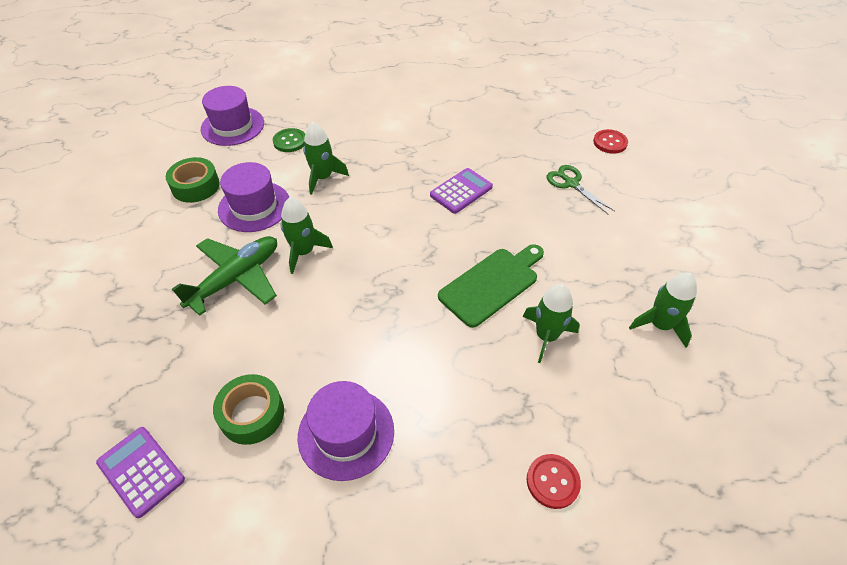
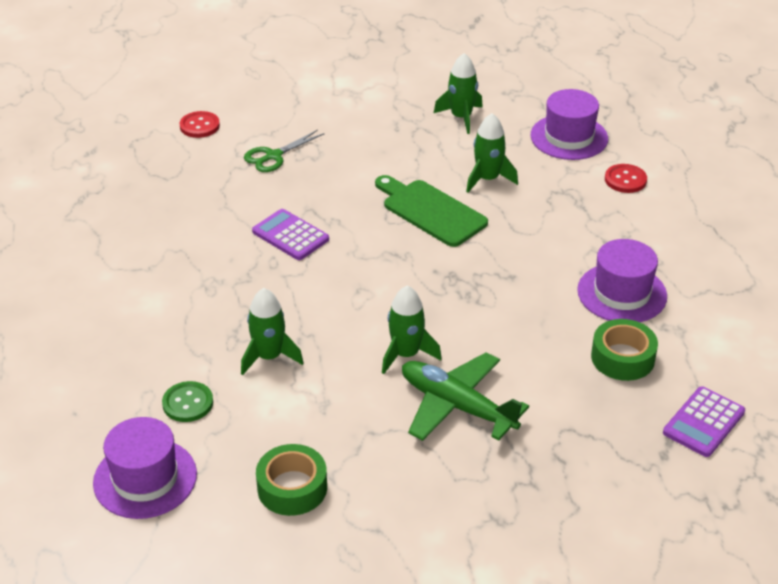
camera: 95 degrees left, 10 degrees down
(254, 206) = (330, 415): purple hat -> purple hat (569, 137)

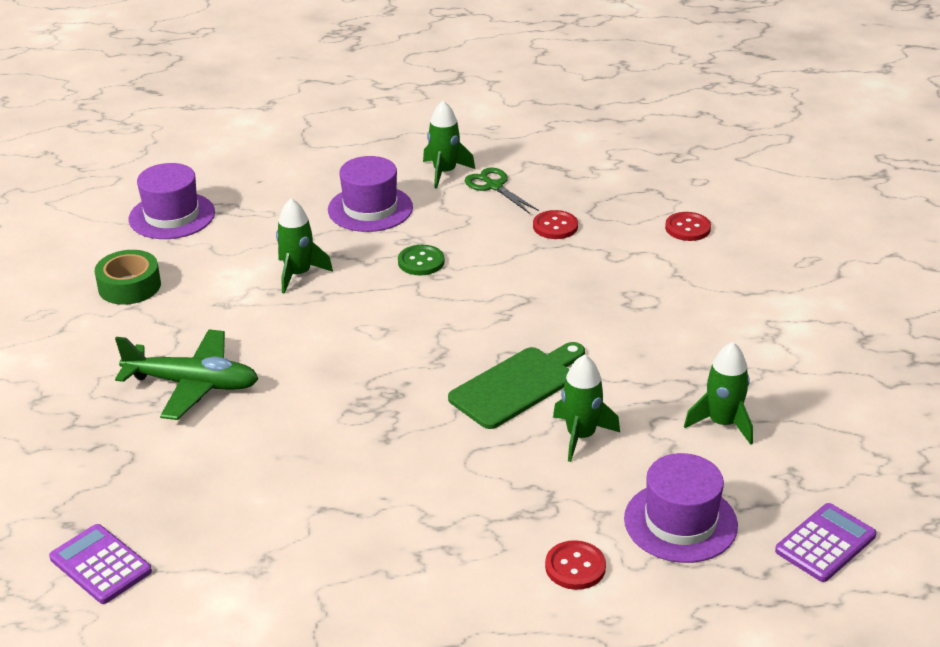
camera: 95 degrees right, 5 degrees down
(188, 403) = (251, 233): green button -> green button (421, 262)
(191, 197) = (555, 226): none -> red button
(273, 156) = (629, 276): green scissors -> green scissors (494, 186)
(290, 235) = (482, 287): purple calculator -> purple calculator (825, 543)
(406, 354) = (277, 355): green rocket -> green rocket (444, 172)
(457, 406) = (192, 384): green plane -> green plane turned 60 degrees clockwise
(622, 293) = (336, 529): purple hat -> purple hat (370, 209)
(622, 358) = (224, 513): green tape -> none

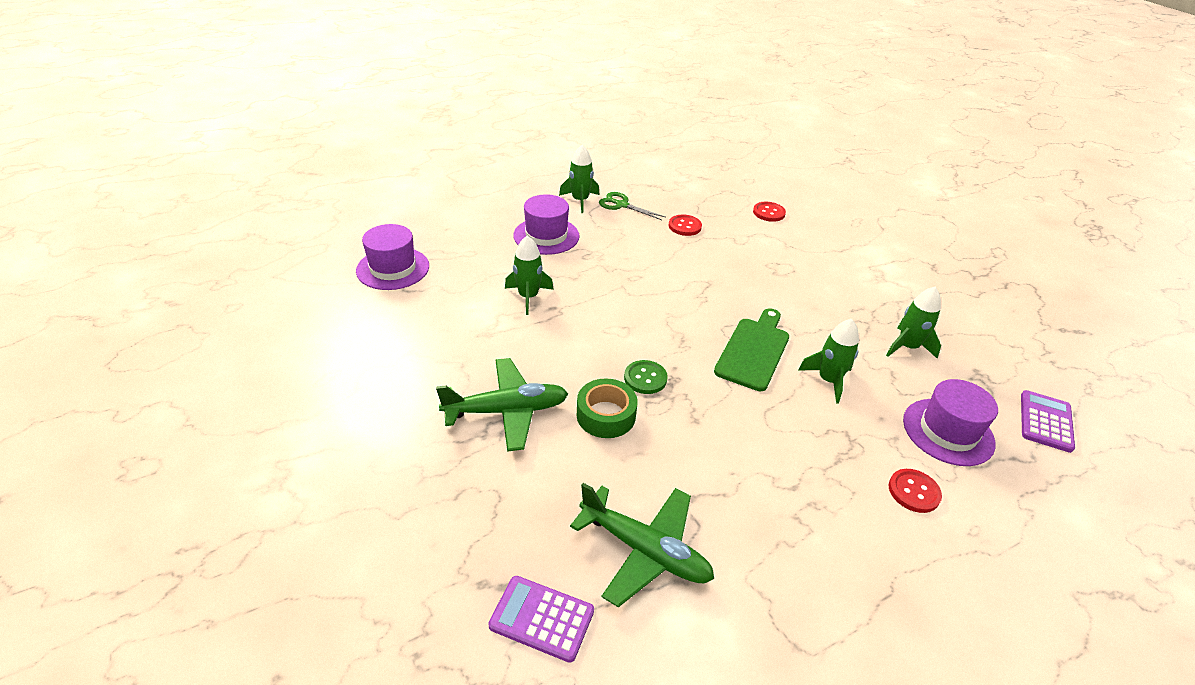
camera: 25 degrees left, 5 degrees up
(129, 286) = (394, 335): green tape -> green tape (606, 415)
(236, 539) = (645, 550): none -> green plane
(421, 262) = (613, 269): green button -> green button (645, 378)

